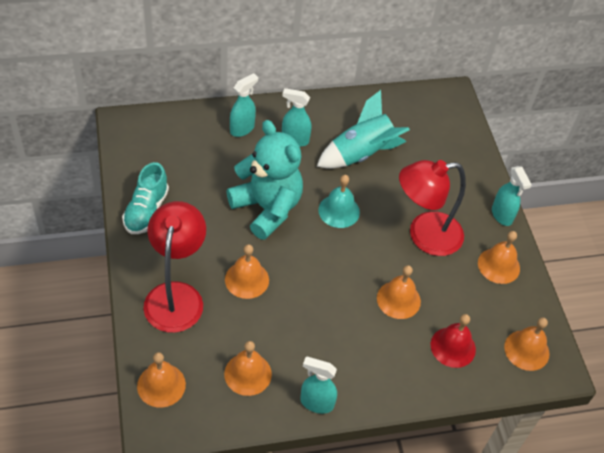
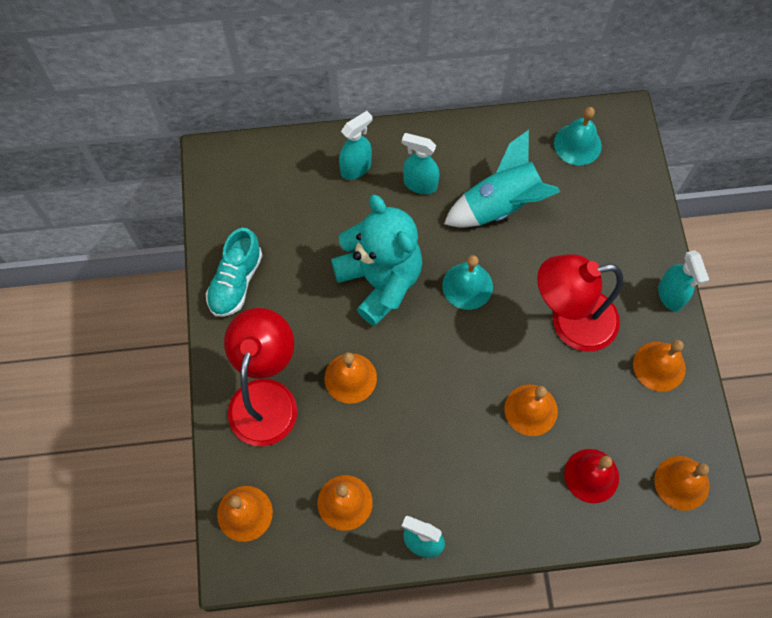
camera: 10 degrees right, 15 degrees up
(417, 112) = (577, 144): none -> turquoise bell

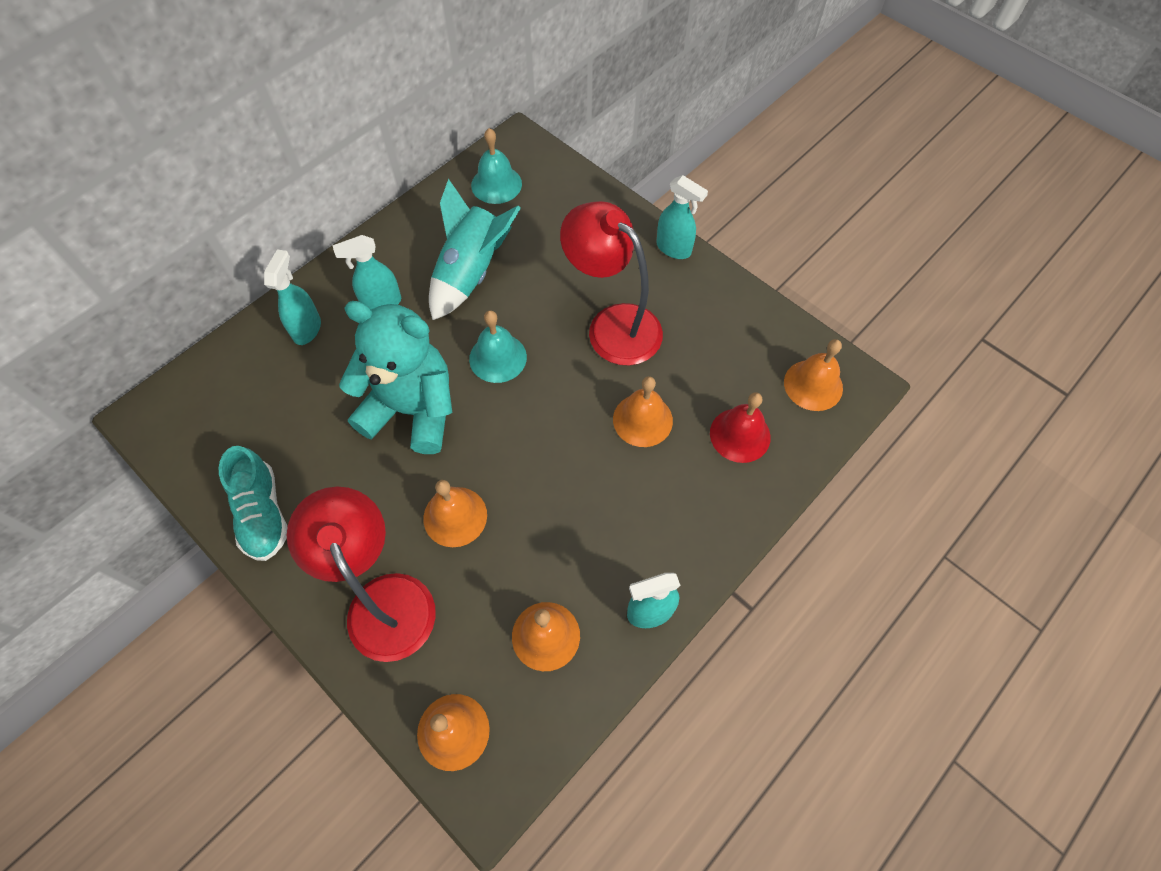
camera: 40 degrees left, 5 degrees down
(570, 322) = (612, 325): red lamp -> red lamp turned 90 degrees clockwise
(659, 366) = (714, 308): orange bell -> none

